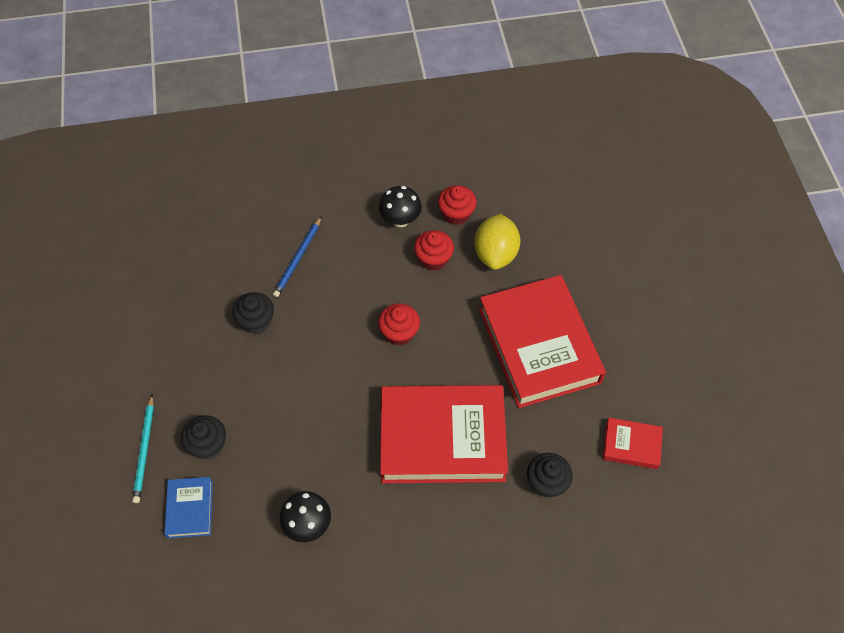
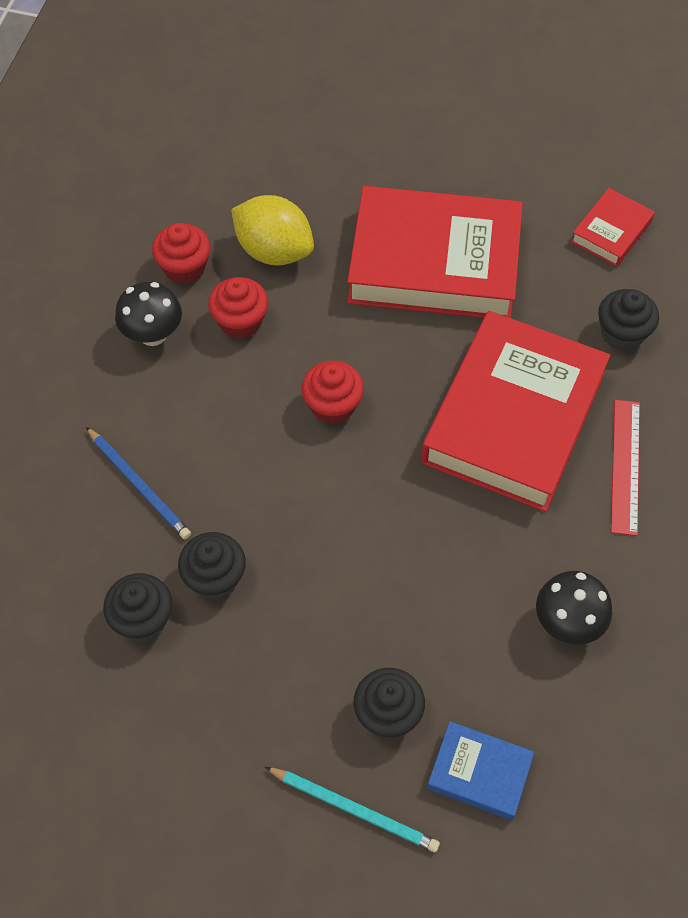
camera: 65 degrees left, 0 degrees up
(217, 298) = (143, 619): none -> black cupcake
(440, 520) = (625, 466): none -> red ruler

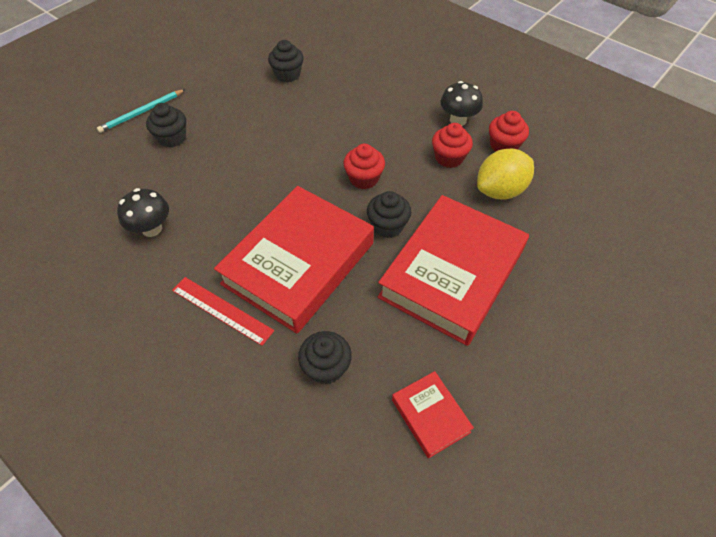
camera: 115 degrees right, 5 degrees down
(139, 485) = (361, 91): blue pencil -> none
(215, 578) = (290, 102): black cupcake -> black cupcake (387, 226)
(479, 773) = (115, 159): blue book -> none
(513, 418) = (299, 263): red book -> red book turned 75 degrees clockwise

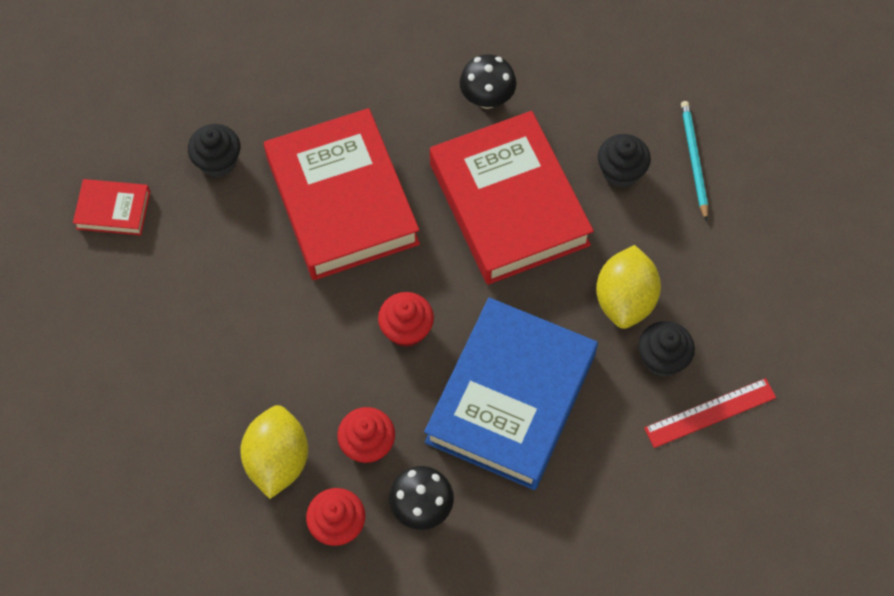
camera: 125 degrees right, 10 degrees up
(222, 310) = (340, 113): red ruler -> red ruler (710, 413)
(263, 101) = (625, 300): none -> yellow lemon
(364, 116) = (511, 398): none -> blue book
(387, 226) = (323, 308): black cupcake -> none
(452, 274) = (220, 326): red book -> red book (508, 204)

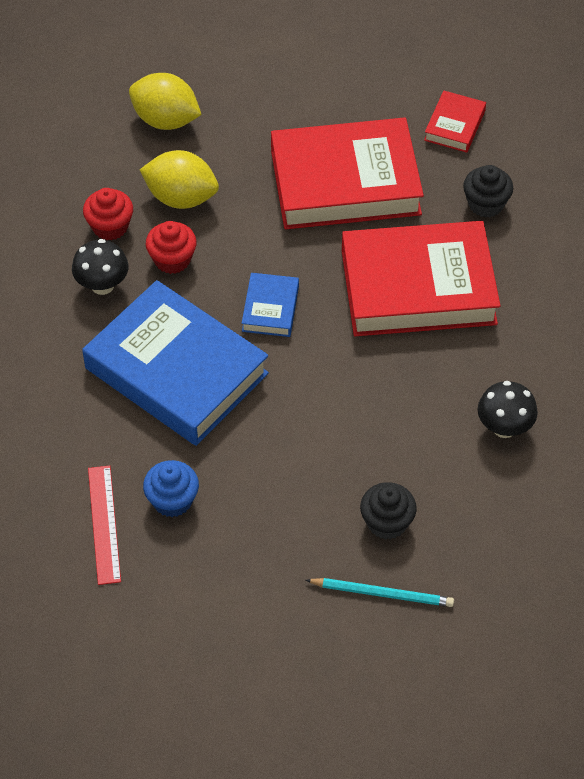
camera: 105 degrees right, 10 degrees down
(406, 329) = (270, 308): red cupcake -> blue book
(508, 204) = (376, 417): red book -> red book (345, 182)
(625, 300) = (243, 486): yellow lemon -> yellow lemon (166, 120)
(662, 358) = (172, 500): black cupcake -> blue cupcake

